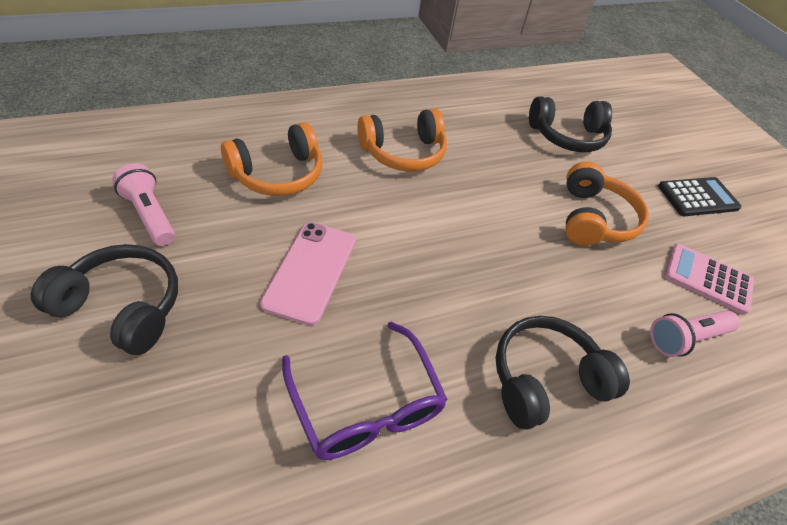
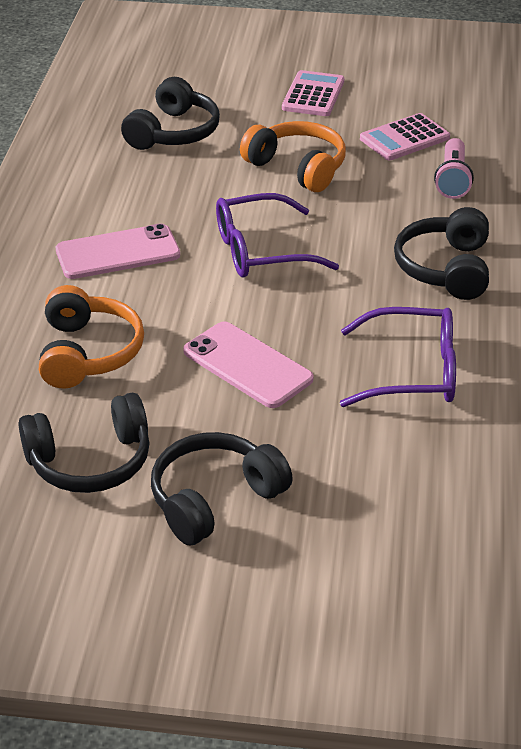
camera: 55 degrees left, 10 degrees down
(150, 215) = (90, 461): pink flashlight -> black headphones
(403, 153) = (118, 253): orange headphones -> pink phone
(466, 231) = (261, 251): none -> purple glasses
(698, 197) = (313, 95): black calculator -> pink calculator

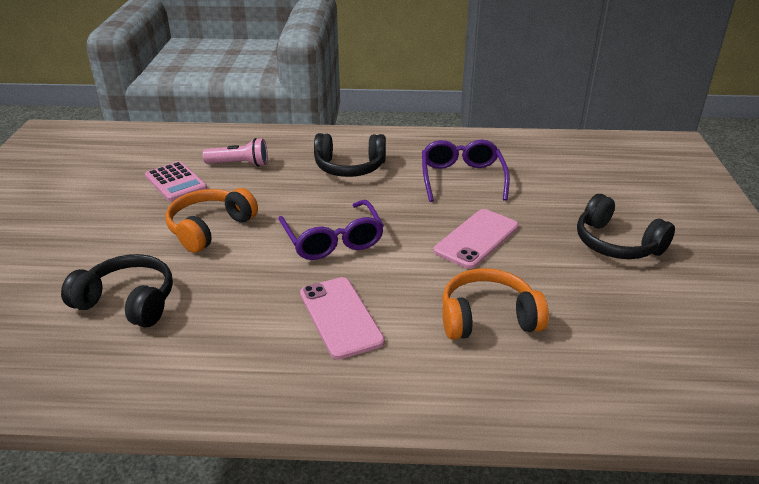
camera: 95 degrees left, 5 degrees down
(90, 461) = (612, 301): black headphones -> none
(313, 95) = (86, 225): pink calculator -> none

